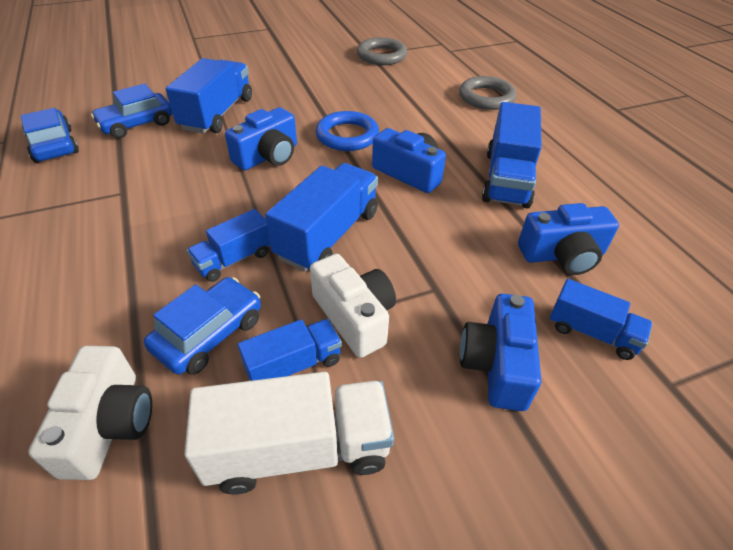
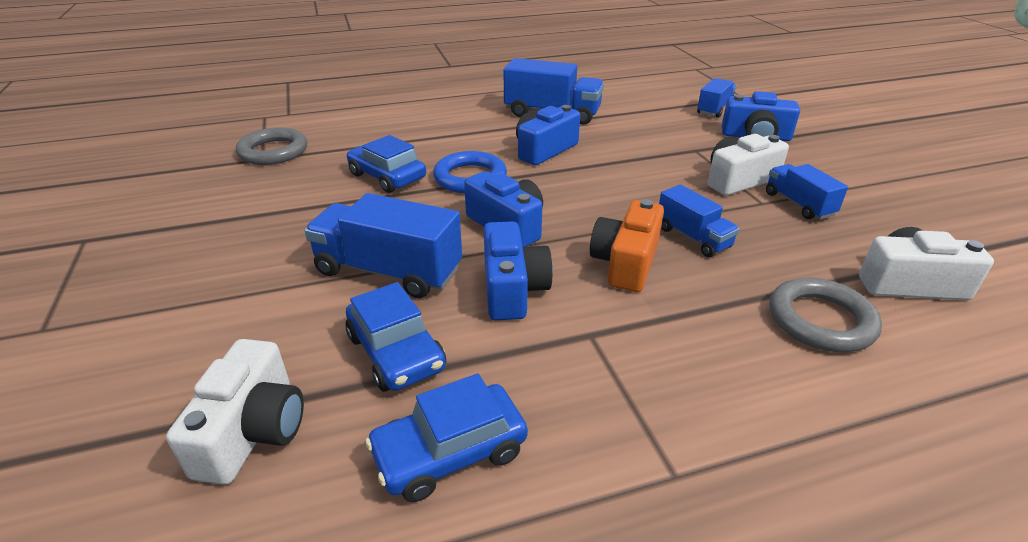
camera: 85 degrees left, 10 degrees down
(99, 95) = (253, 431): none -> white camera
(202, 214) = (626, 263): none -> orange camera
(209, 334) = (790, 244): blue car -> blue car (387, 176)
(298, 449) = (864, 201): white truck -> none
(328, 235) = (644, 190): blue truck -> none
(486, 97) = (410, 107): grey ring -> grey ring (820, 320)
(562, 255) = (644, 107): blue camera -> blue camera (512, 289)

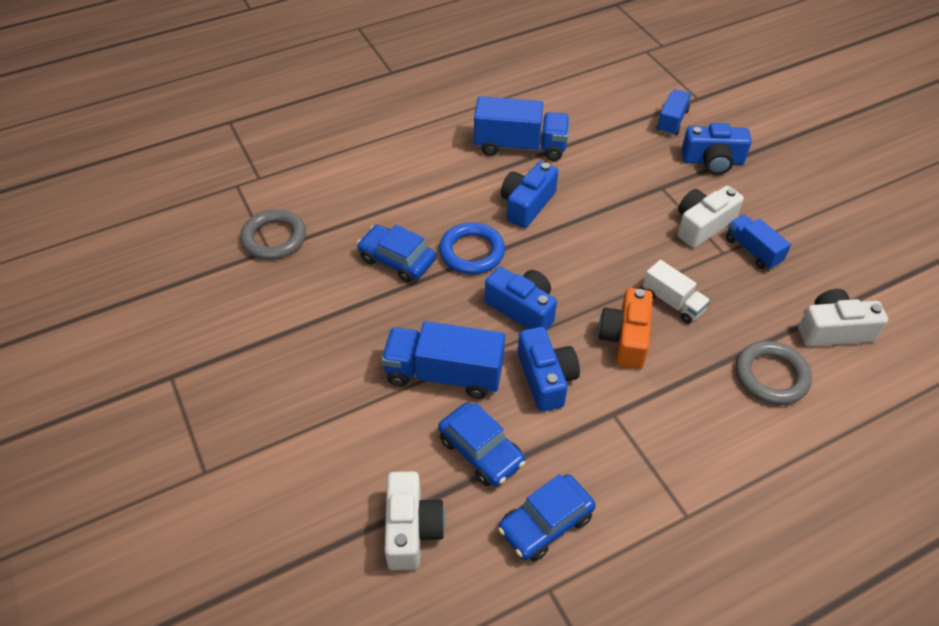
camera: 10 degrees left, 15 degrees up
(693, 237) = (673, 302): blue truck -> white truck

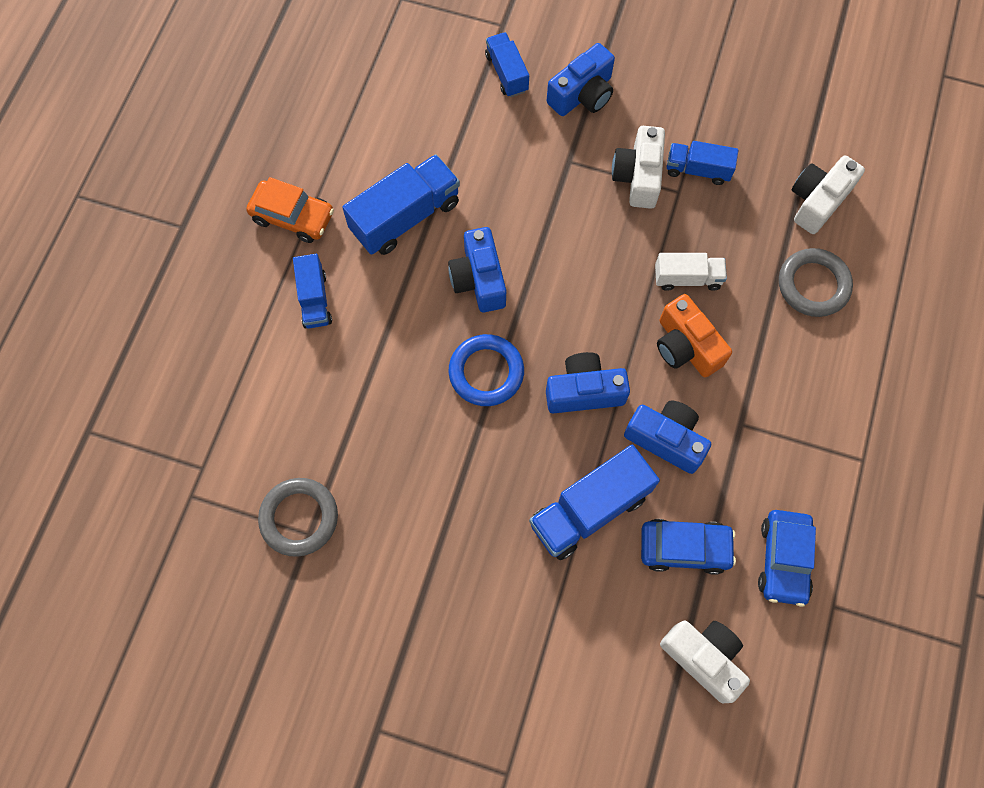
camera: 45 degrees left, 20 degrees up
(397, 260) = (433, 439): blue car -> none
(418, 148) = (314, 299): none -> blue truck
(455, 105) = (293, 216): none -> orange car

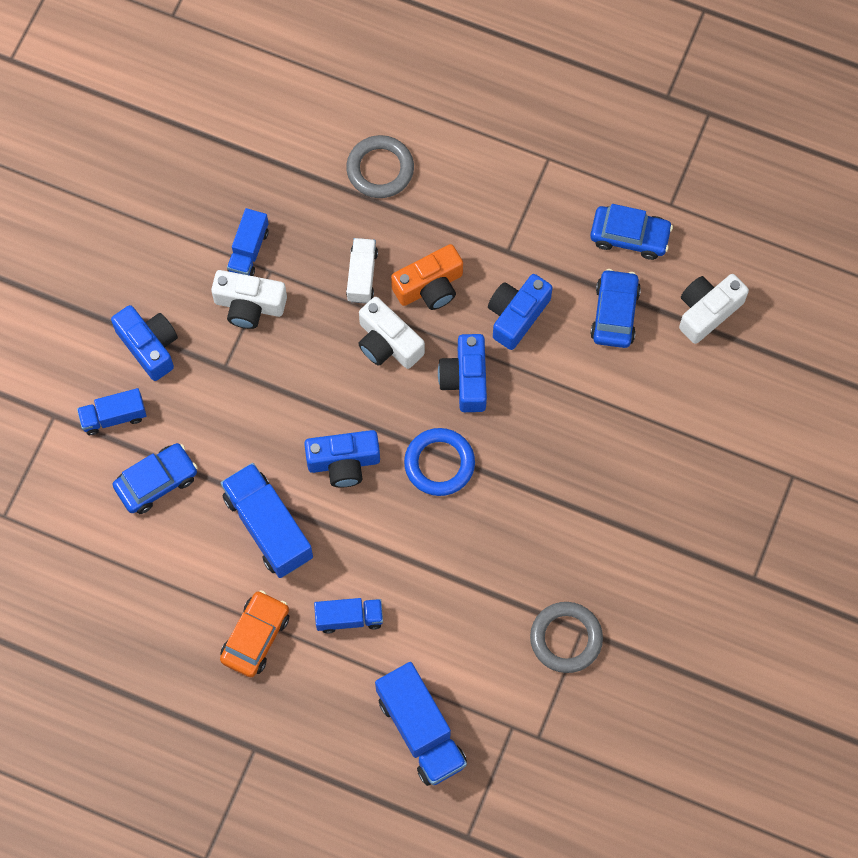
camera: 85 degrees left, 0 degrees up
(444, 115) = (156, 482): none -> blue car
(589, 510) = (576, 387): blue truck -> blue truck (421, 730)
(817, 201) = (295, 150): white camera -> white camera (388, 343)

